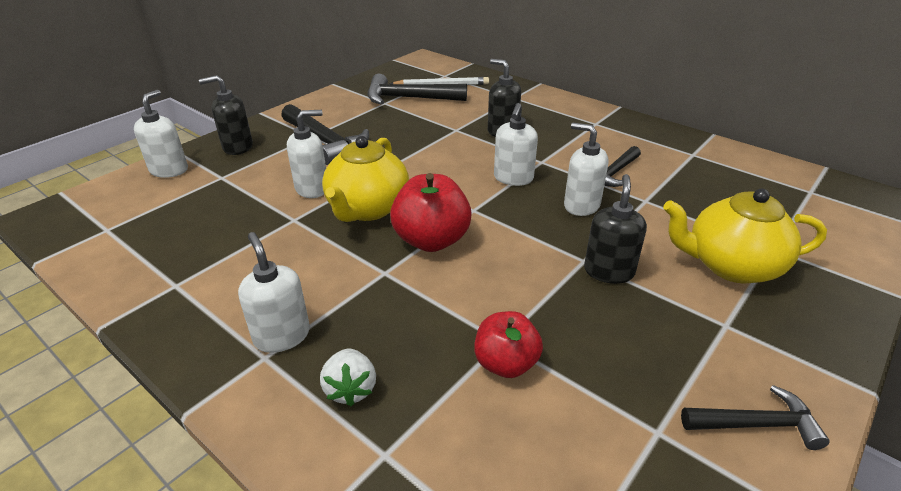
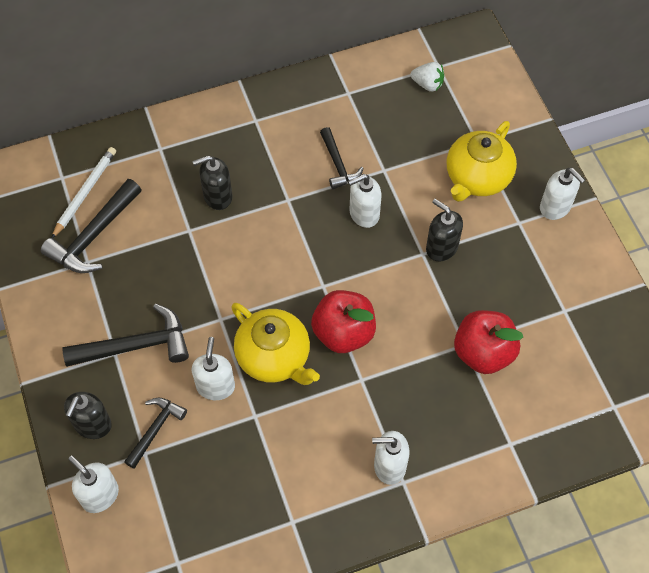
camera: 60 degrees left, 25 degrees up
(351, 389) = (457, 443): white strawberry -> white strawberry (427, 84)
(506, 363) = (483, 353): red apple -> red apple, size x1.50
(513, 178) = (299, 234): white soap dispenser -> white soap dispenser (555, 207)
(756, 424) = (583, 265): black hammer -> black hammer (155, 429)

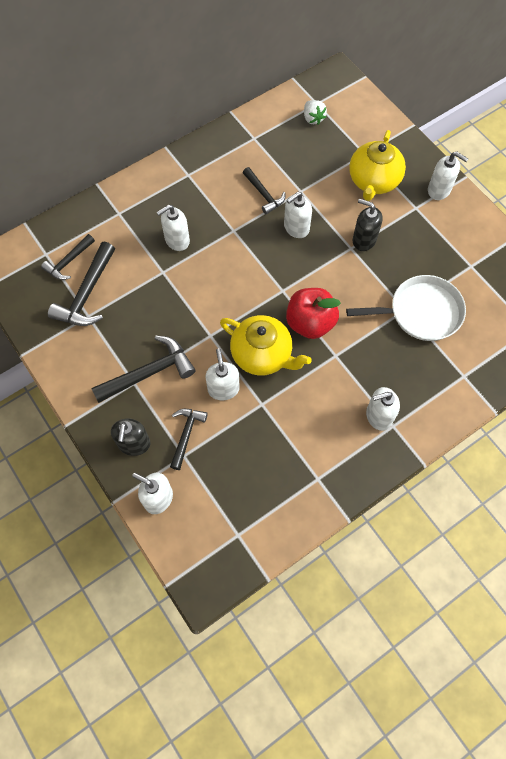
camera: 15 degrees left, 5 degrees up
(85, 193) = (69, 261): white pencil -> black hammer
(217, 196) = (177, 240): black soap dispenser -> white soap dispenser
(427, 84) = (313, 118): white strawberry -> white strawberry turned 60 degrees clockwise
(483, 353) = (421, 312): red apple -> white pan

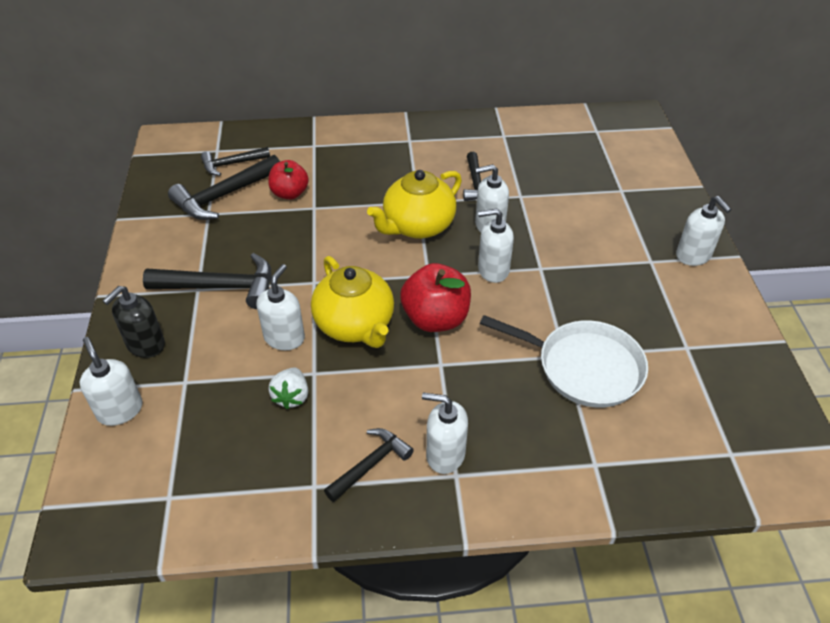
camera: 30 degrees right, 20 degrees down
(135, 268) = (290, 193): none -> red apple
(177, 240) = (351, 187): white soap dispenser -> white soap dispenser (493, 270)
(186, 435) = (206, 363): black hammer -> black hammer (370, 464)
(313, 118) = (582, 141): white strawberry -> white strawberry (291, 396)
(364, 240) = (562, 266): black soap dispenser -> none
(373, 181) = (614, 218): yellow teapot -> yellow teapot (417, 226)

